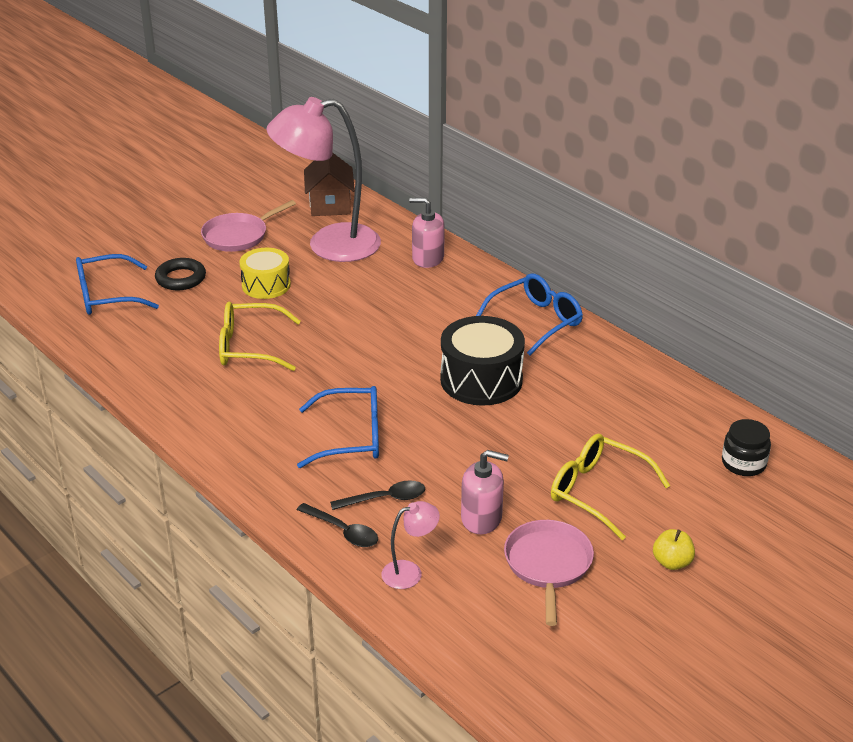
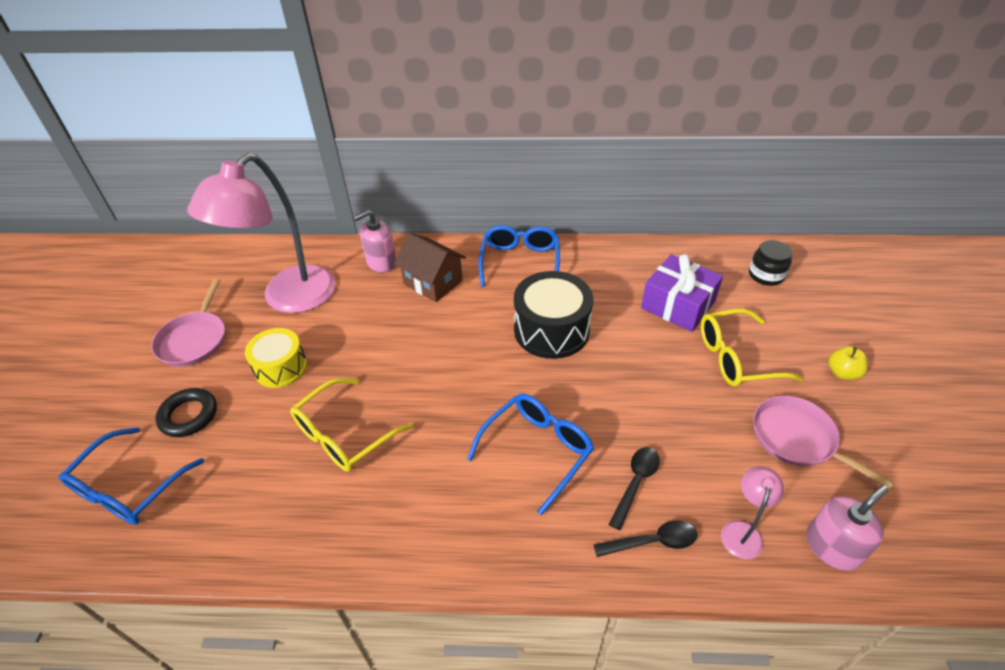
camera: 45 degrees left, 10 degrees up
(330, 204) = (243, 265): brown house -> brown house (433, 282)
(481, 518) = (712, 439): pink soap dispenser -> pink soap dispenser (832, 547)
(616, 430) = (678, 305): none -> purple gift

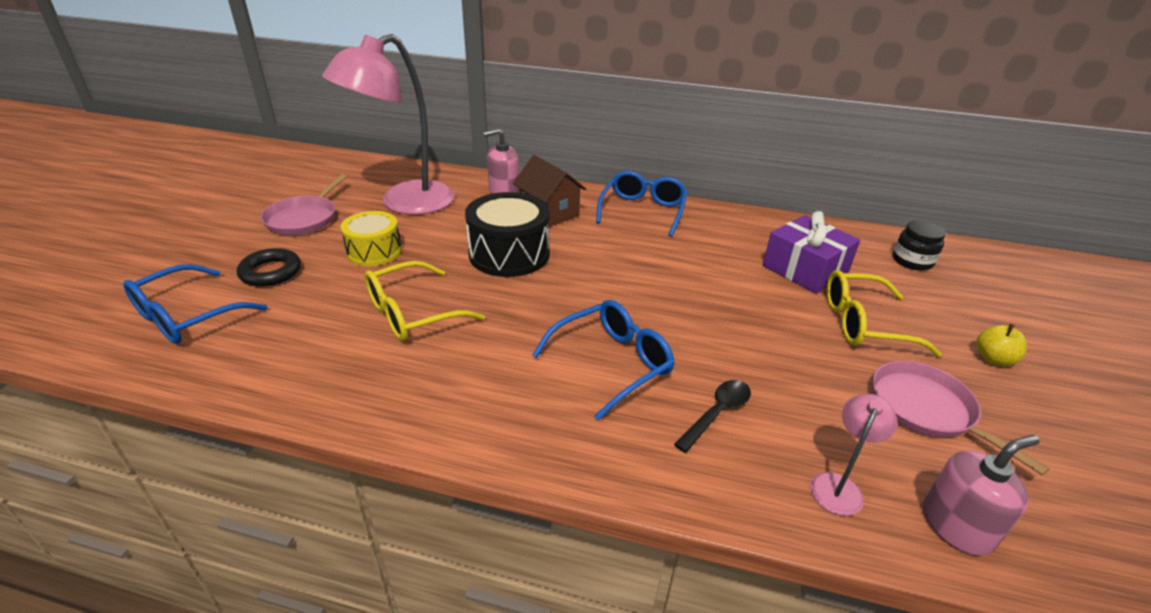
camera: 10 degrees right, 10 degrees down
(551, 330) = (659, 267): black drum -> black drum (509, 254)
(652, 542) = (722, 473): black spoon -> none

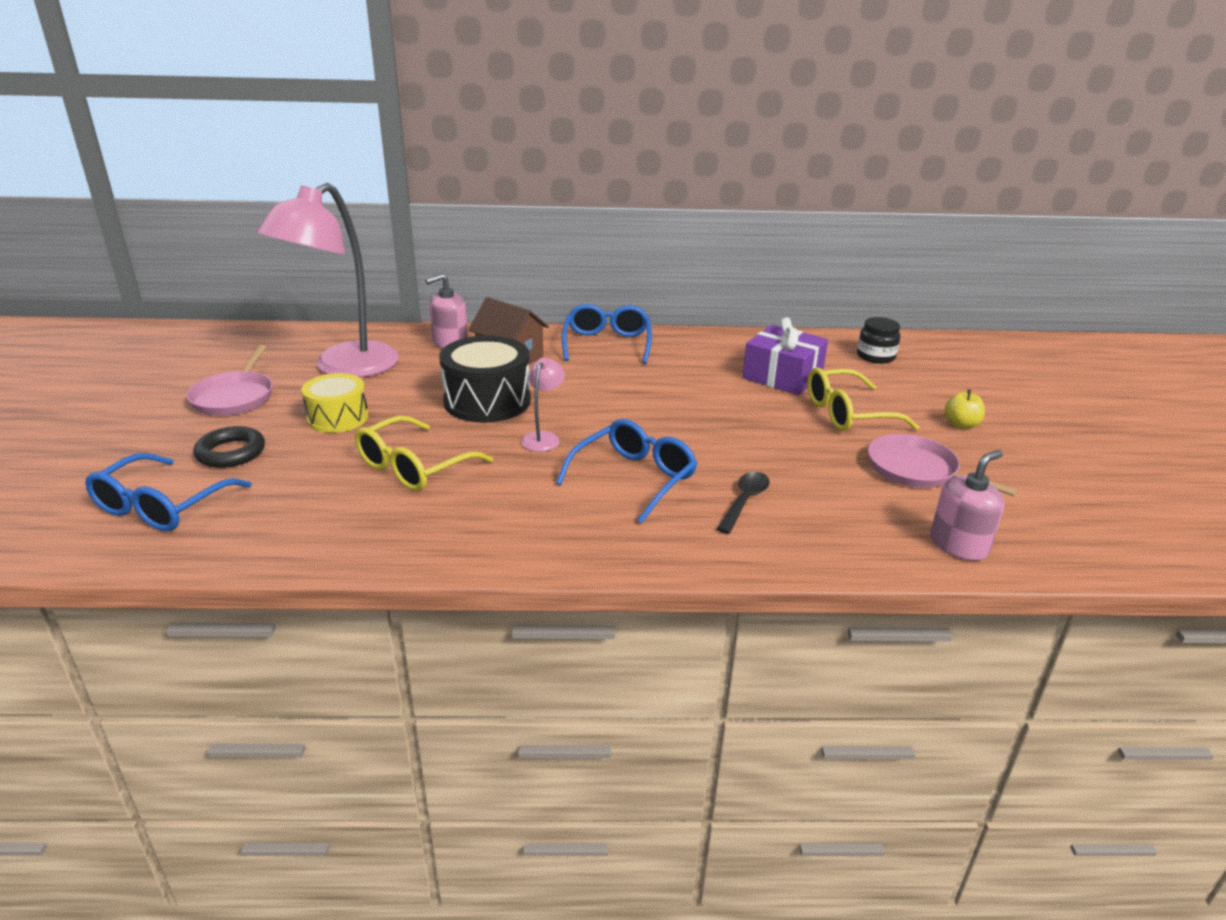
camera: 15 degrees left, 5 degrees down
(839, 486) = (862, 535): pink lamp -> pink lamp (543, 438)

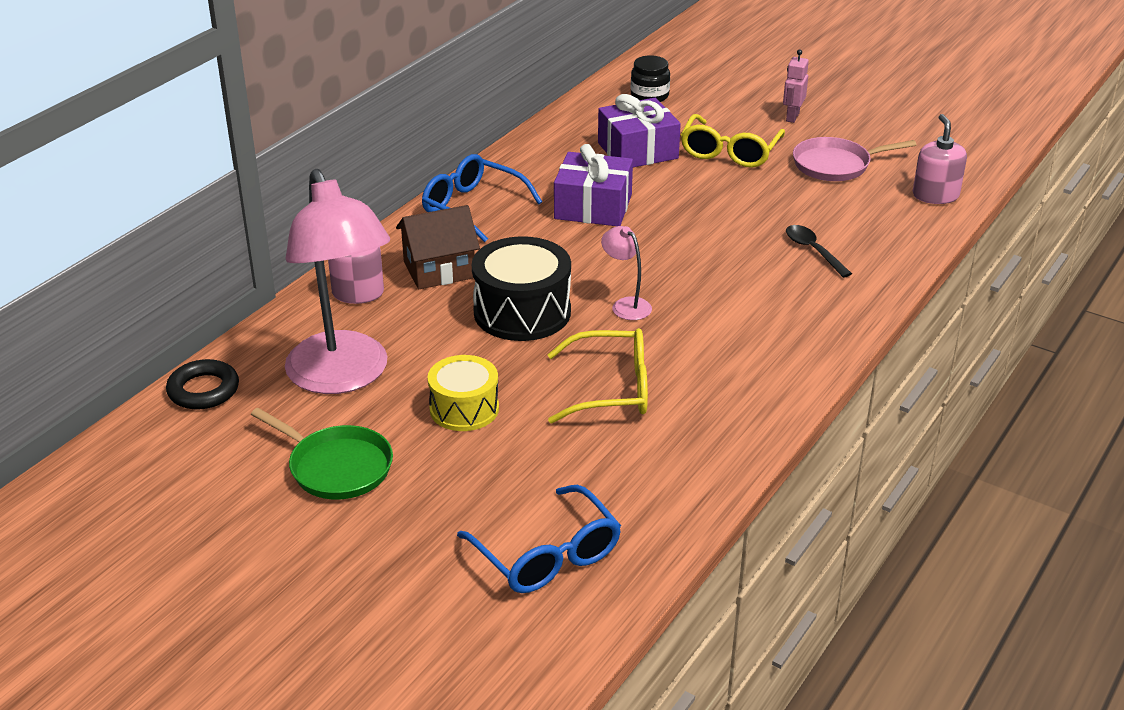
camera: 55 degrees left, 5 degrees up
(231, 453) = (473, 493): black ring -> black ring (203, 390)
(234, 397) = (337, 467): pink pan -> green pan
(413, 467) = (612, 389): yellow glasses -> yellow glasses turned 75 degrees counterclockwise
(634, 478) = (736, 285): blue glasses -> none
(670, 384) = (593, 207): none -> purple gift
(961, 425) = (792, 117): yellow apple -> pink robot

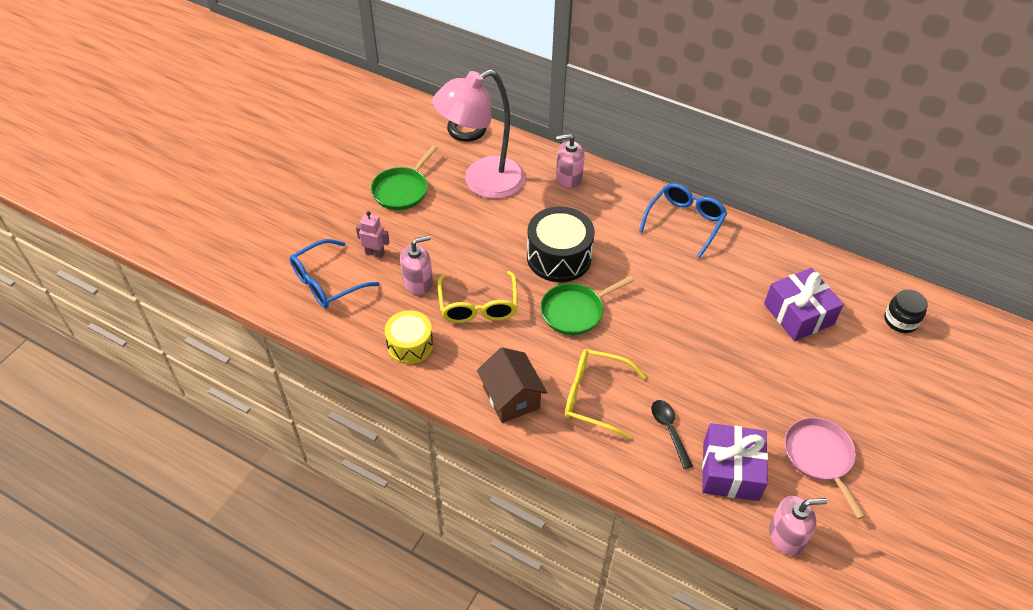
camera: 85 degrees right, 15 degrees up
(439, 270) = (602, 212): brown house -> brown house (511, 397)
(464, 409) = (455, 237): yellow drum -> yellow drum (410, 345)
(558, 449) = (418, 282): none -> pink soap dispenser
(593, 207) = (702, 289): purple gift -> purple gift (730, 470)
(626, 305) = (575, 311): pink lamp -> green pan
(729, 152) = (816, 377): yellow glasses -> yellow glasses (594, 397)
(792, 117) = (901, 427): pink robot -> pink robot (375, 253)
(813, 251) = (669, 430): black spoon -> black spoon turned 75 degrees counterclockwise

